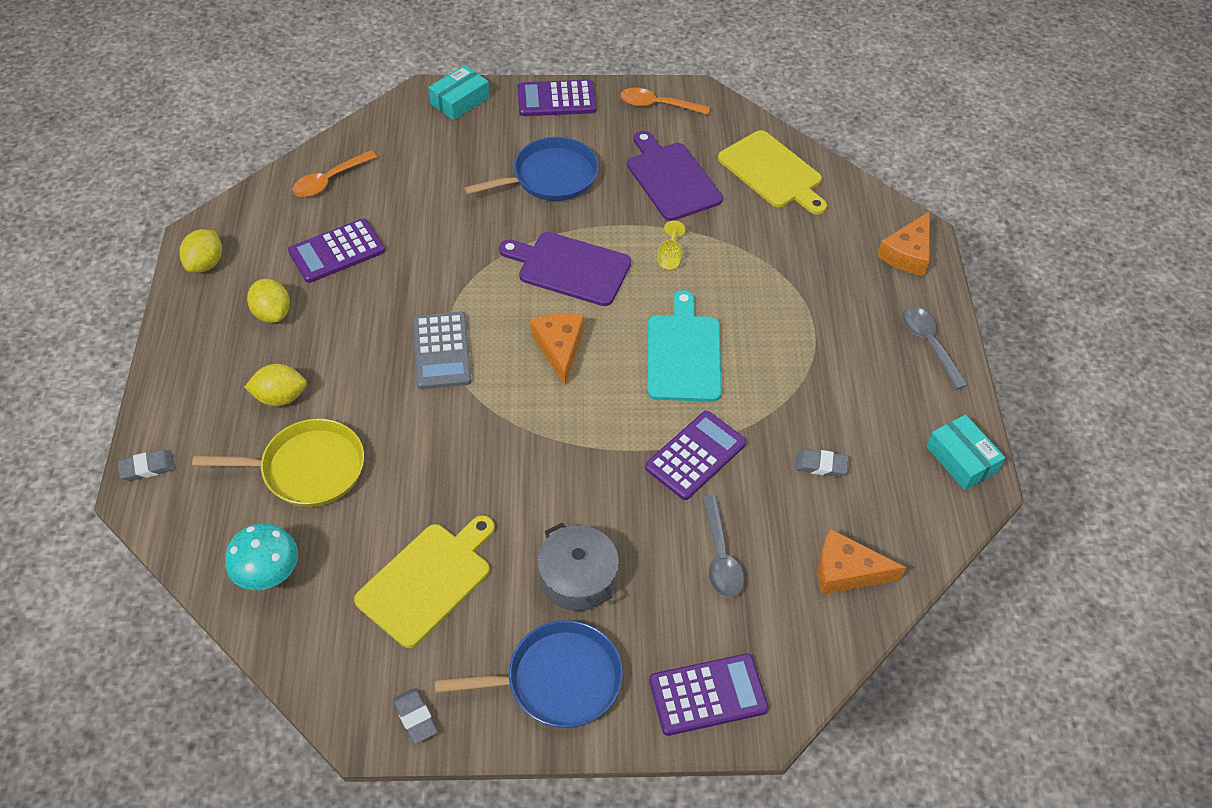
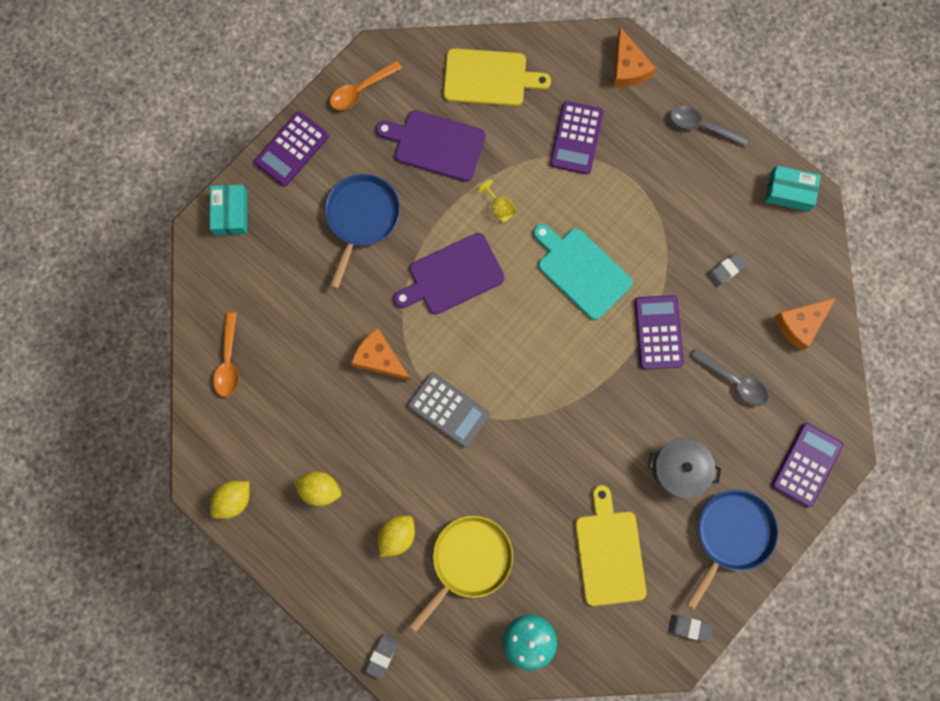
camera: 45 degrees left, 25 degrees up
(205, 264) = (234, 500): yellow lemon -> yellow lemon turned 75 degrees clockwise
(337, 251) = (302, 408): purple calculator -> purple calculator (576, 138)
(559, 348) = (510, 338): orange cheese -> orange cheese (379, 358)

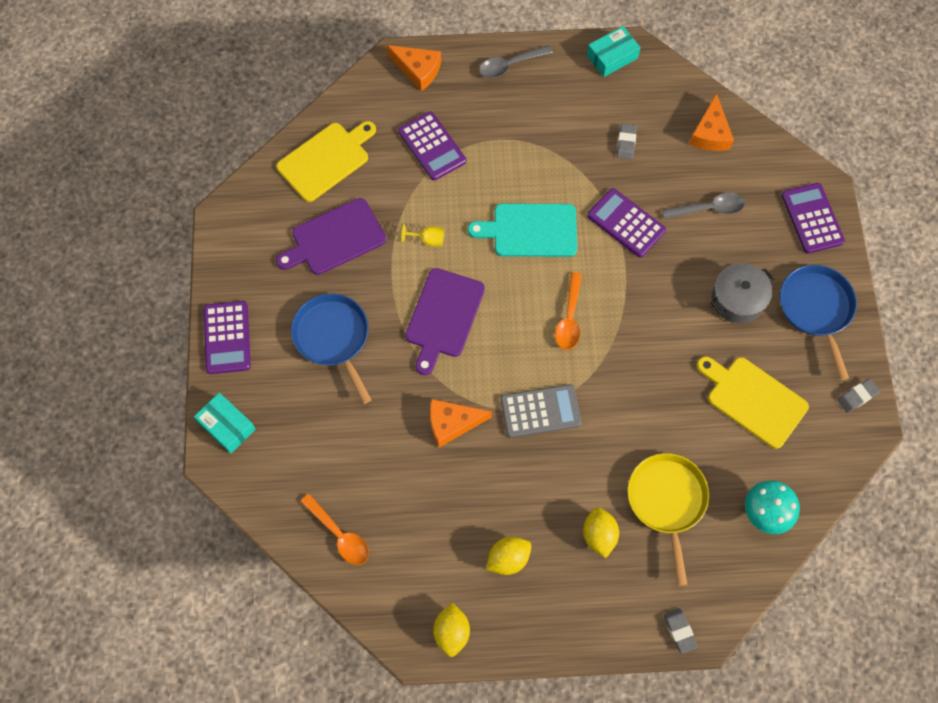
camera: 45 degrees left, 10 degrees down
(361, 90) = (237, 250): orange spoon -> orange spoon (569, 318)

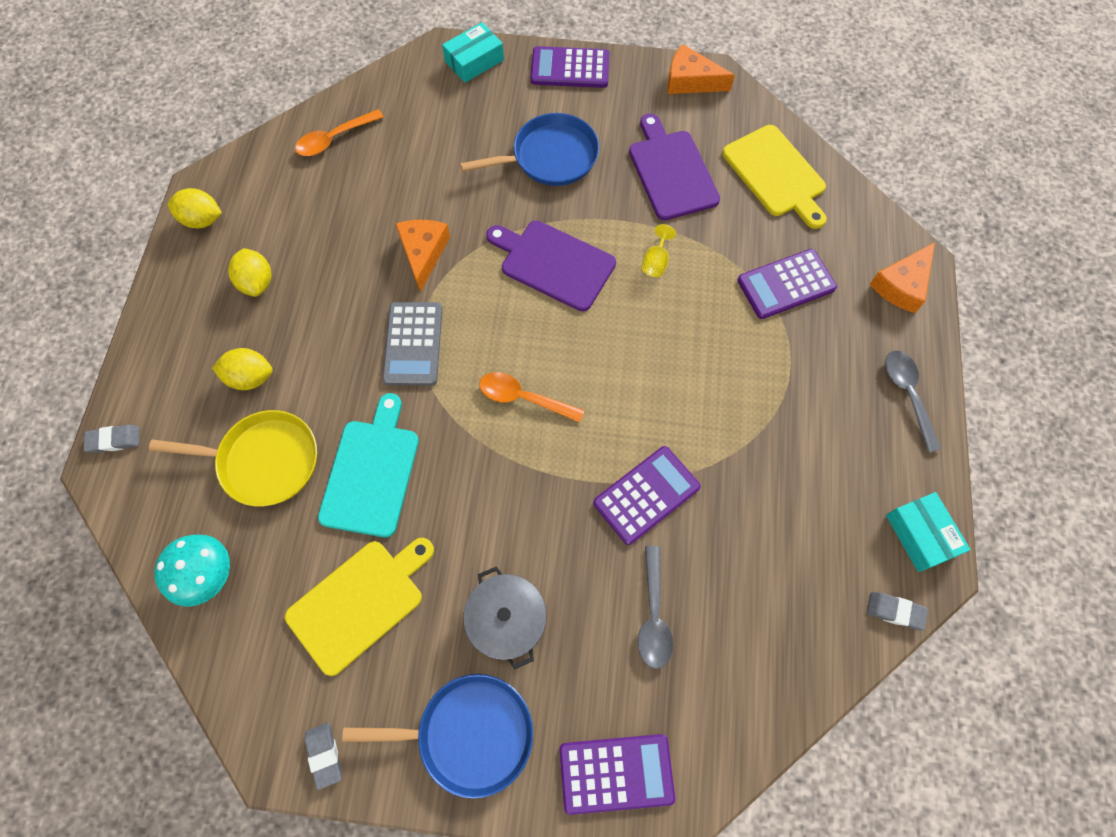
camera: 100 degrees right, 0 degrees up
(530, 230) = (652, 376): turquoise cutting board -> turquoise cutting board (371, 472)
(626, 143) = (772, 523): grey eraser -> grey eraser (895, 611)
(710, 133) = (780, 650): orange cheese -> orange cheese (690, 81)

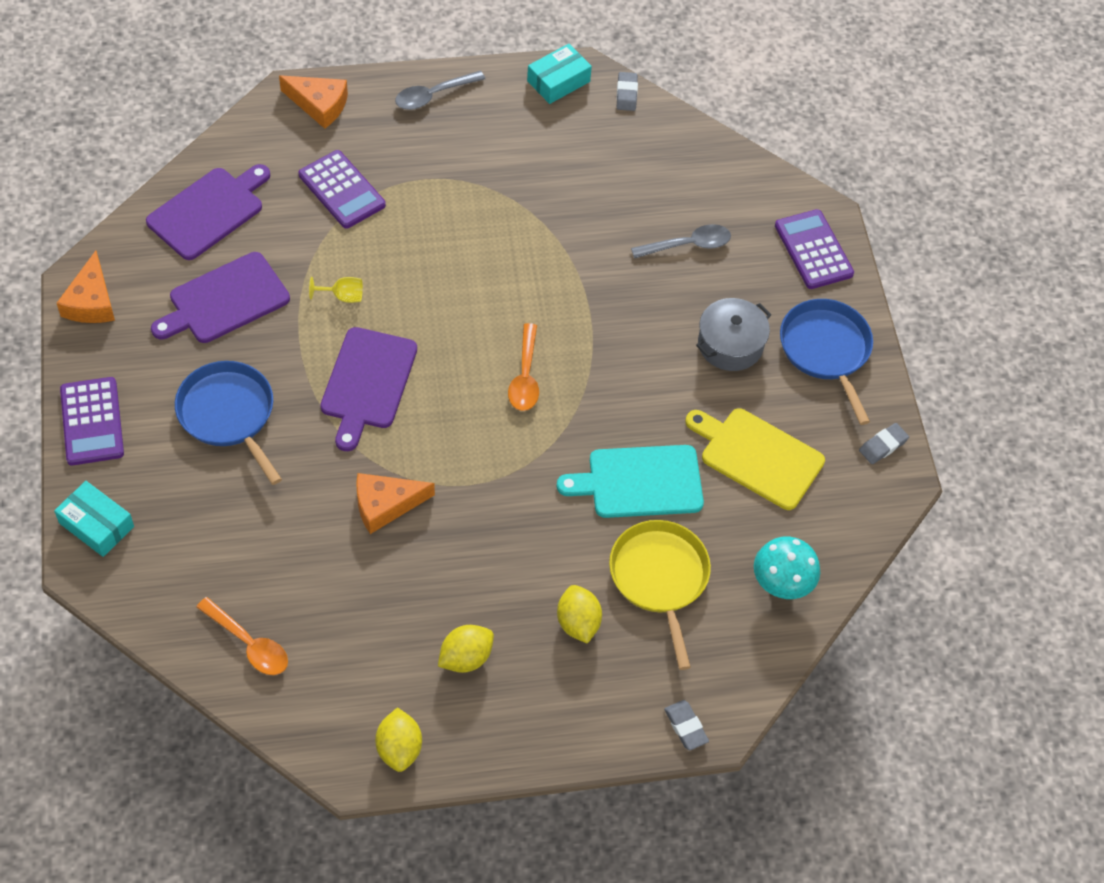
camera: 110 degrees left, 10 degrees down
(413, 344) = (496, 484): grey calculator -> none
(646, 495) = (588, 266): purple calculator -> none
(776, 174) = (209, 211): yellow cutting board -> purple cutting board

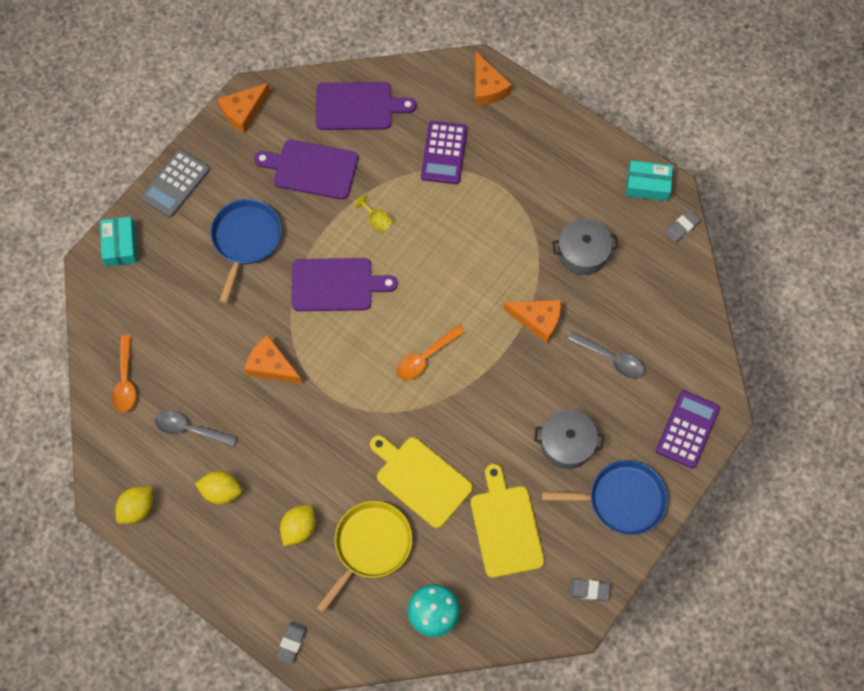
camera: 50 degrees right, 10 degrees up
(92, 422) = (175, 184): purple calculator -> grey calculator
(367, 383) = (336, 285): purple cutting board -> purple cutting board turned 150 degrees counterclockwise
(433, 95) = (560, 134): grey spoon -> grey spoon (190, 429)
(565, 178) = (583, 253): none -> grey pot
(589, 264) = (538, 320): none -> orange cheese
(639, 482) = (421, 479): turquoise cutting board -> yellow cutting board
(826, 350) = (622, 500): blue pan -> blue pan turned 60 degrees clockwise

